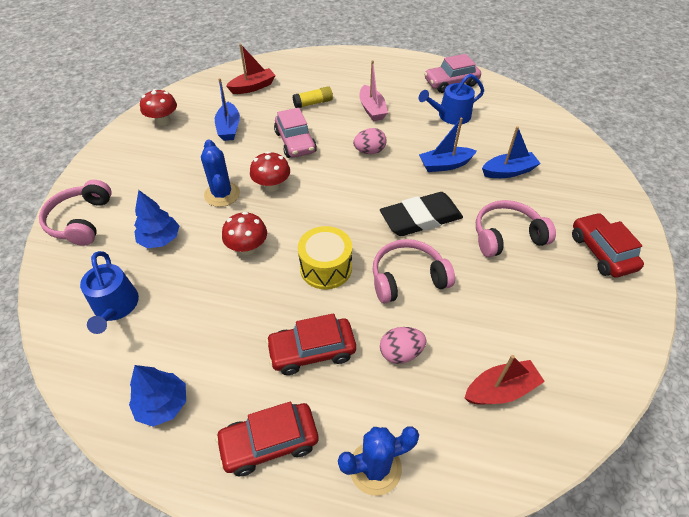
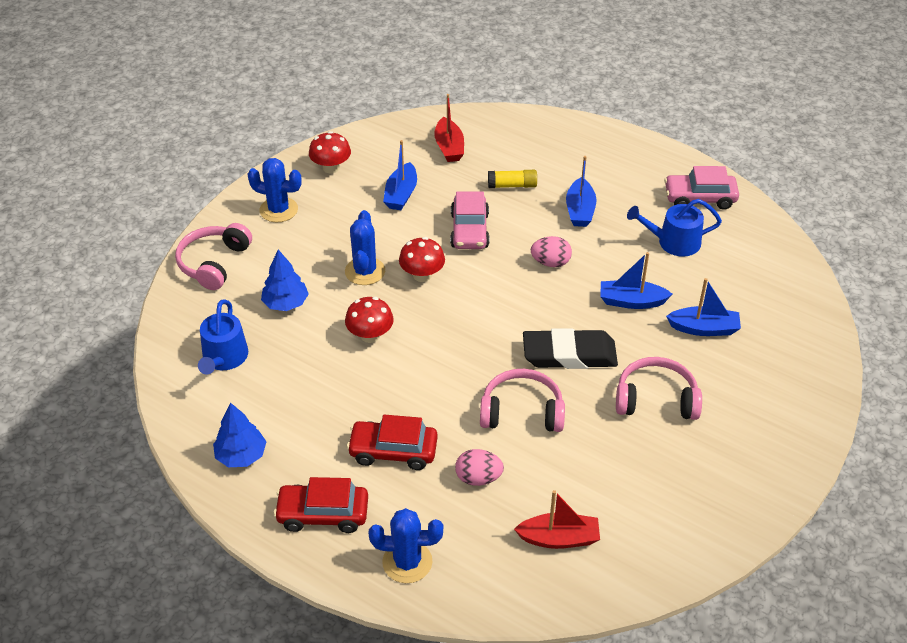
camera: 20 degrees right, 5 degrees down
(128, 162) = (278, 210): none -> blue cactus
(253, 87) = (449, 147): red boat -> red boat turned 90 degrees clockwise
(326, 268) = (441, 378): yellow drum -> none
(372, 109) = (580, 210): pink boat -> blue boat
(601, 252) = (755, 445): red car -> none

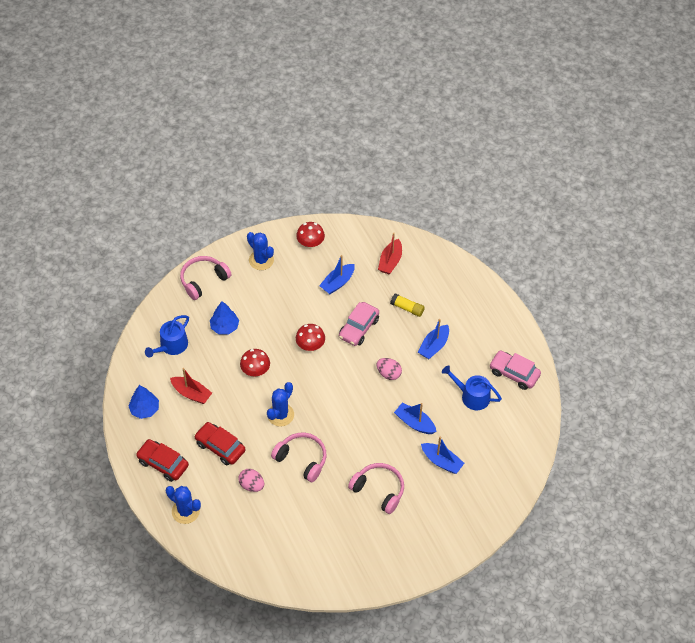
camera: 30 degrees right, 10 degrees up
(365, 271) = (281, 327): blue cactus -> blue cactus (280, 415)
(559, 538) = (267, 540): red boat -> red boat (191, 393)
(569, 354) = (353, 438): black eraser -> none

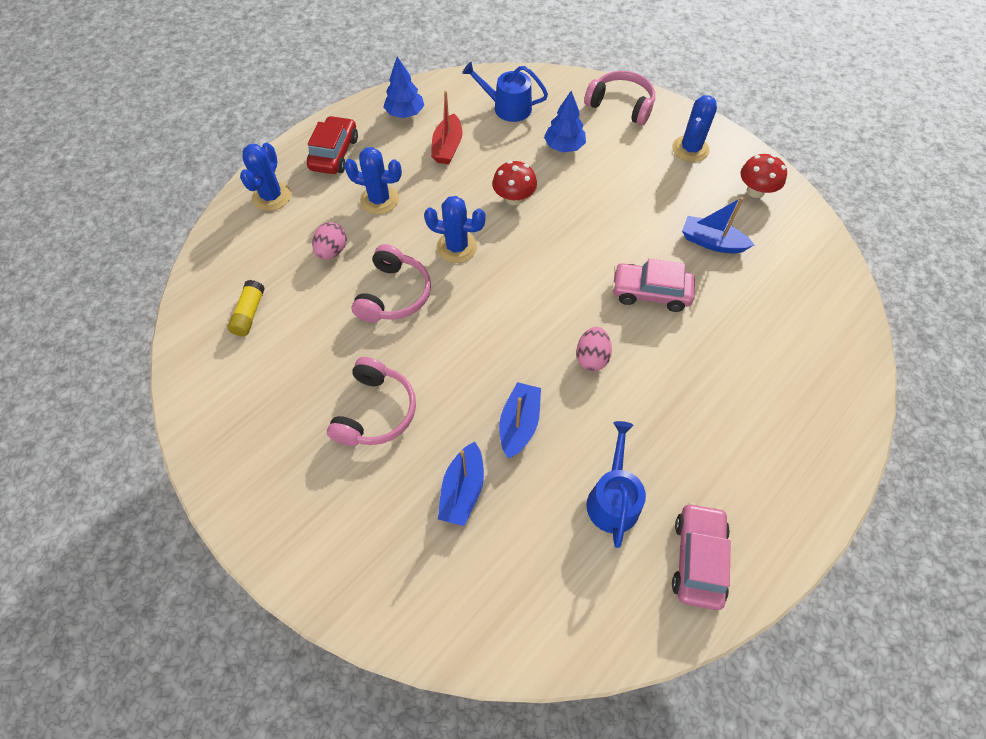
camera: 70 degrees right, 5 degrees up
(220, 447) = (379, 200): red car -> blue cactus
(310, 345) = (587, 244): red mushroom -> none
(390, 261) = (795, 295): red boat -> none
(407, 308) = (726, 345): yellow glue stick -> yellow glue stick (249, 314)
(434, 346) = (678, 406): blue boat -> none

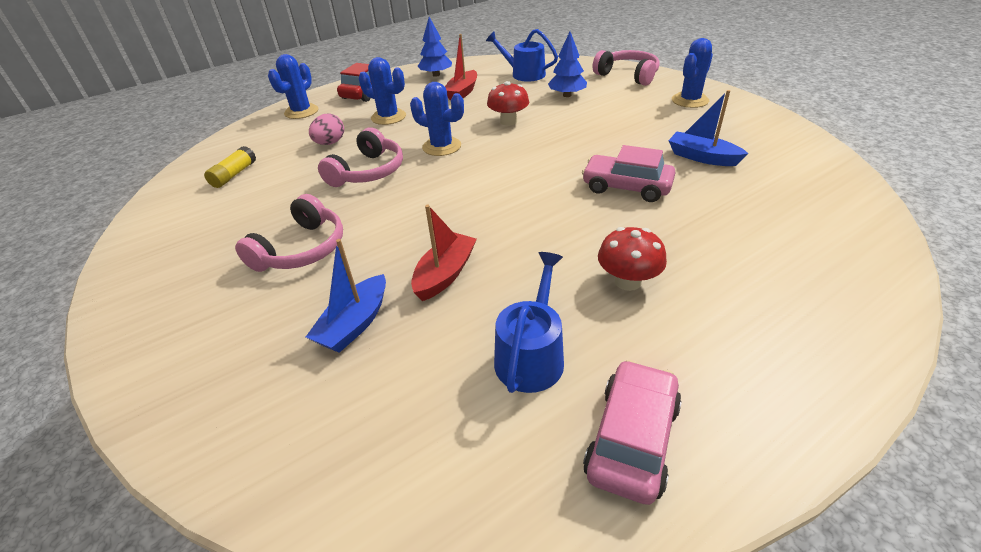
camera: 15 degrees right, 20 degrees down
(519, 424) = (445, 274): blue boat -> red boat
(591, 357) = (546, 229): pink egg -> none
(755, 191) = (755, 127): red mushroom -> red mushroom (627, 281)

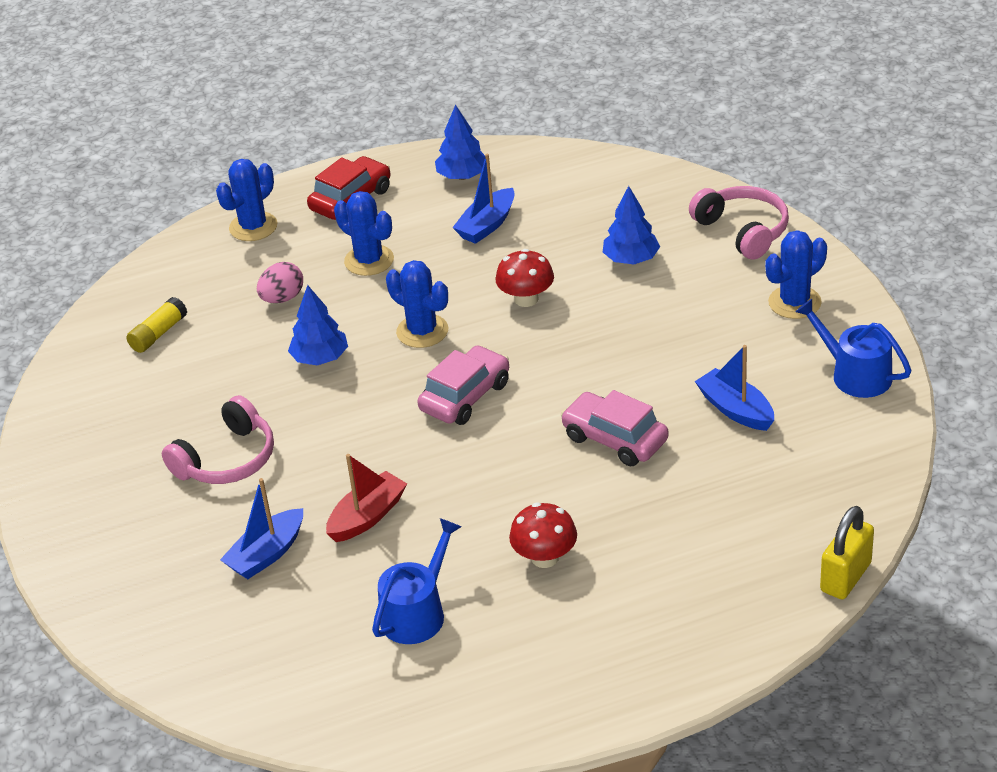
camera: 15 degrees right, 0 degrees up
(368, 172) = (320, 358): pink headphones -> blue tree
(462, 92) = (487, 225): red boat -> blue boat
(524, 74) = (593, 199): blue watering can -> blue watering can (855, 374)
(632, 439) = (466, 692): pink car -> pink car (465, 396)
(902, 253) = (845, 577): none -> yellow padlock

